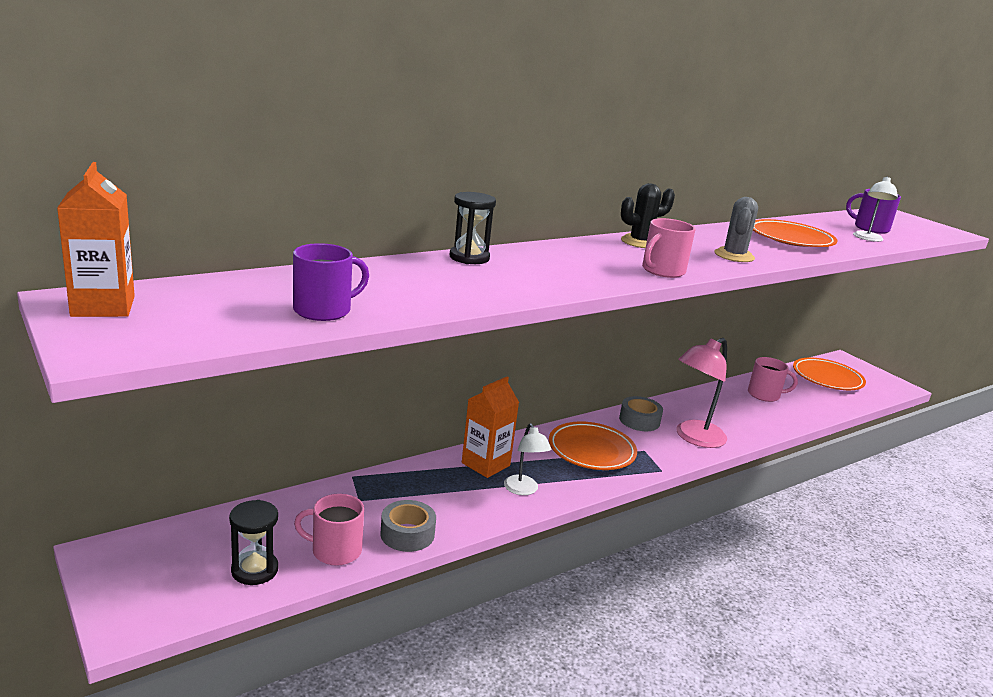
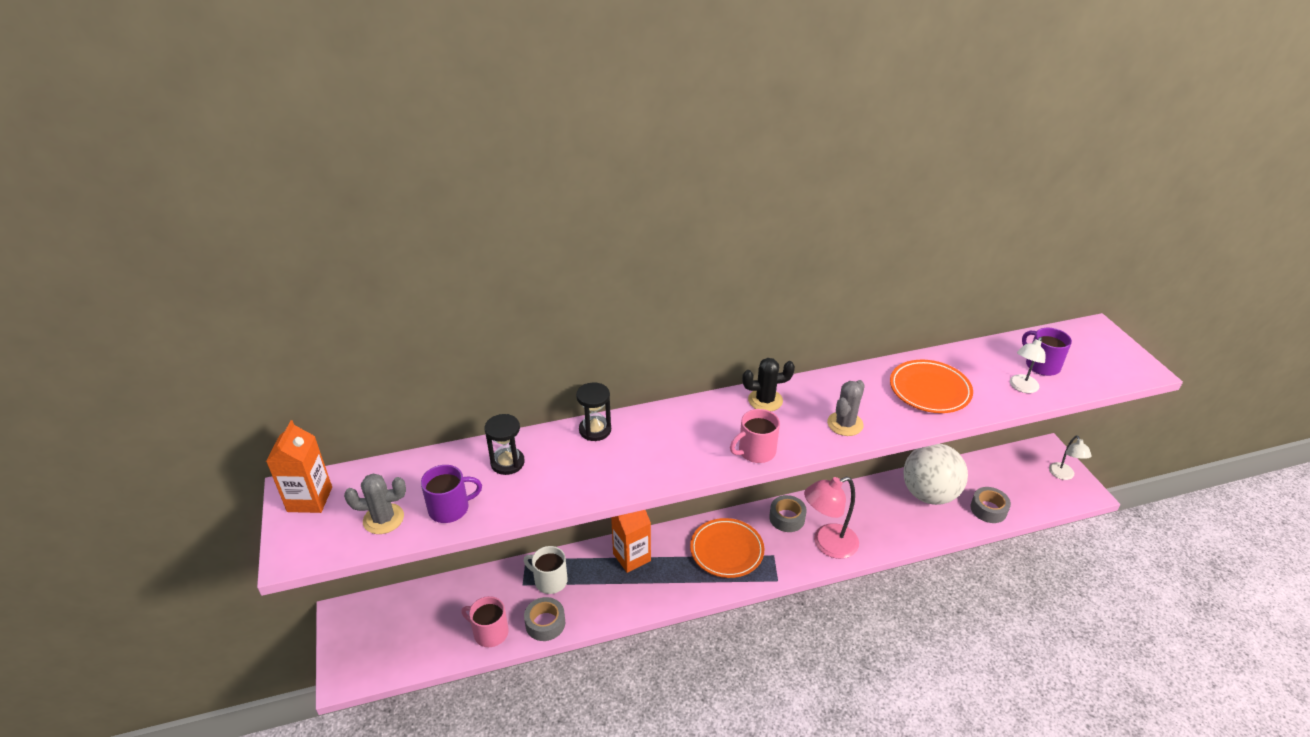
camera: 20 degrees right, 15 degrees up
(230, 319) = (383, 519): none -> grey cactus
(254, 570) = (432, 642): black hourglass -> black hourglass (507, 463)
(393, 493) = (550, 580): none -> white mug
(523, 490) = (650, 589): white lamp -> white lamp (1063, 475)
(765, 395) = (929, 494): pink mug -> white ball
(826, 402) = (988, 509): none -> grey tape
(827, 378) = (1011, 475): orange plate -> none

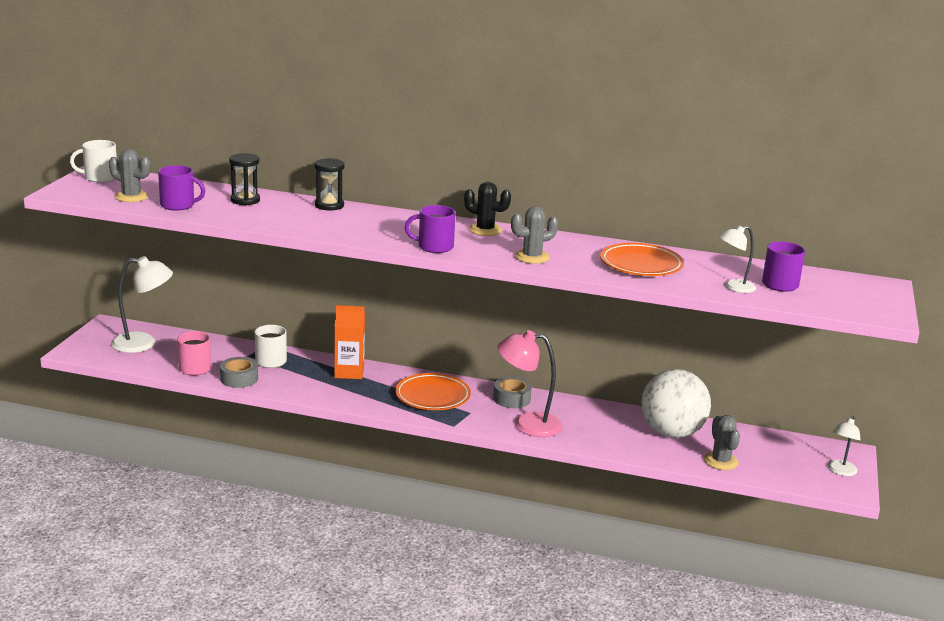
camera: 30 degrees right, 15 degrees down
(310, 499) = (100, 177): orange carton -> white mug
(406, 623) = (143, 343): none -> white lamp
(756, 451) = (434, 247): pink mug -> purple mug
(988, 509) = (721, 461): grey tape -> grey cactus

